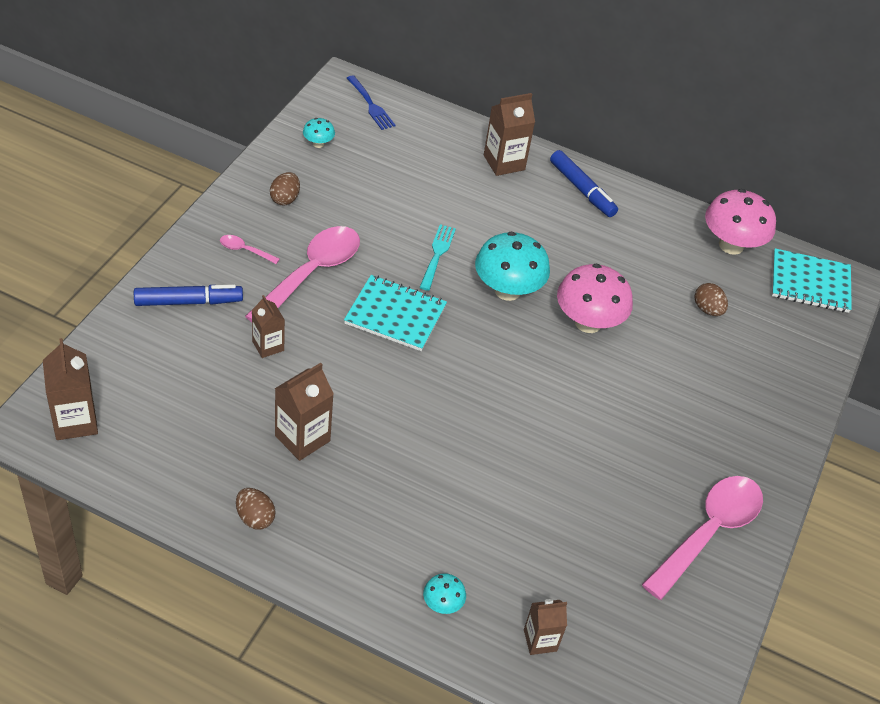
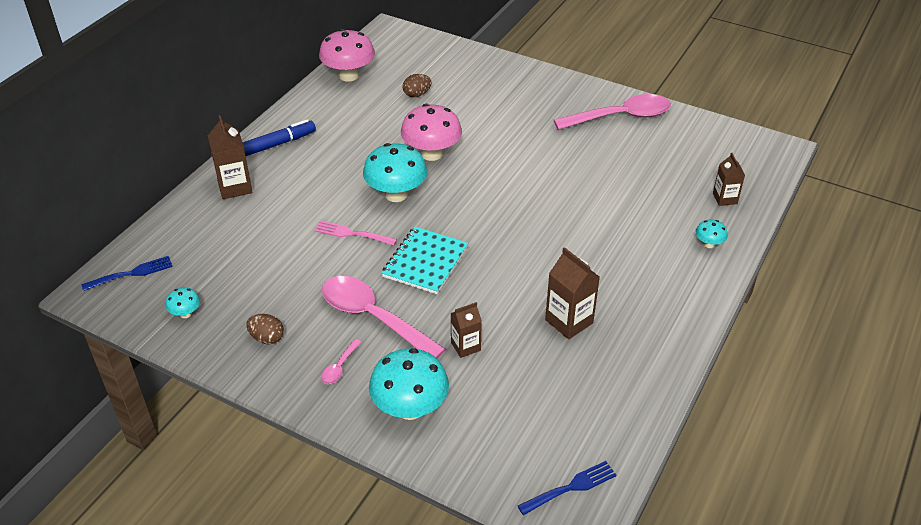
camera: 80 degrees left, 5 degrees down
(75, 421) = (570, 488): brown carton -> blue fork
(188, 302) = (410, 408): blue marker -> turquoise mushroom
(255, 518) = (655, 350): brown egg -> none
(437, 255) = (352, 234): turquoise fork -> pink fork
(708, 532) = (620, 117): pink spoon -> pink spoon turned 120 degrees clockwise
(810, 283) = (390, 46): turquoise notebook -> none

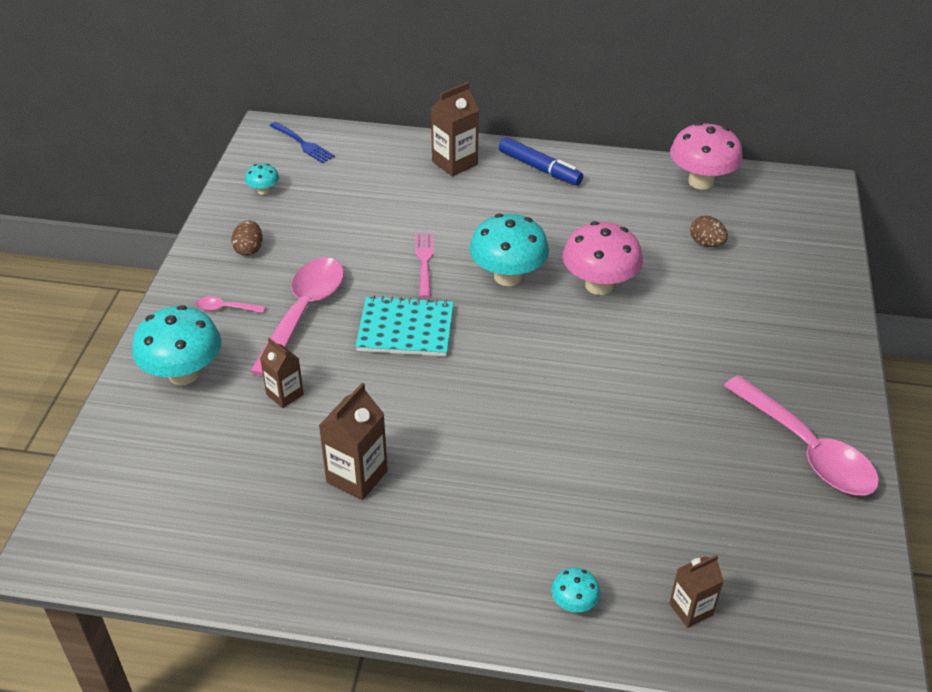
camera: 70 degrees right, 0 degrees up
(570, 488) = (100, 530): blue fork -> none

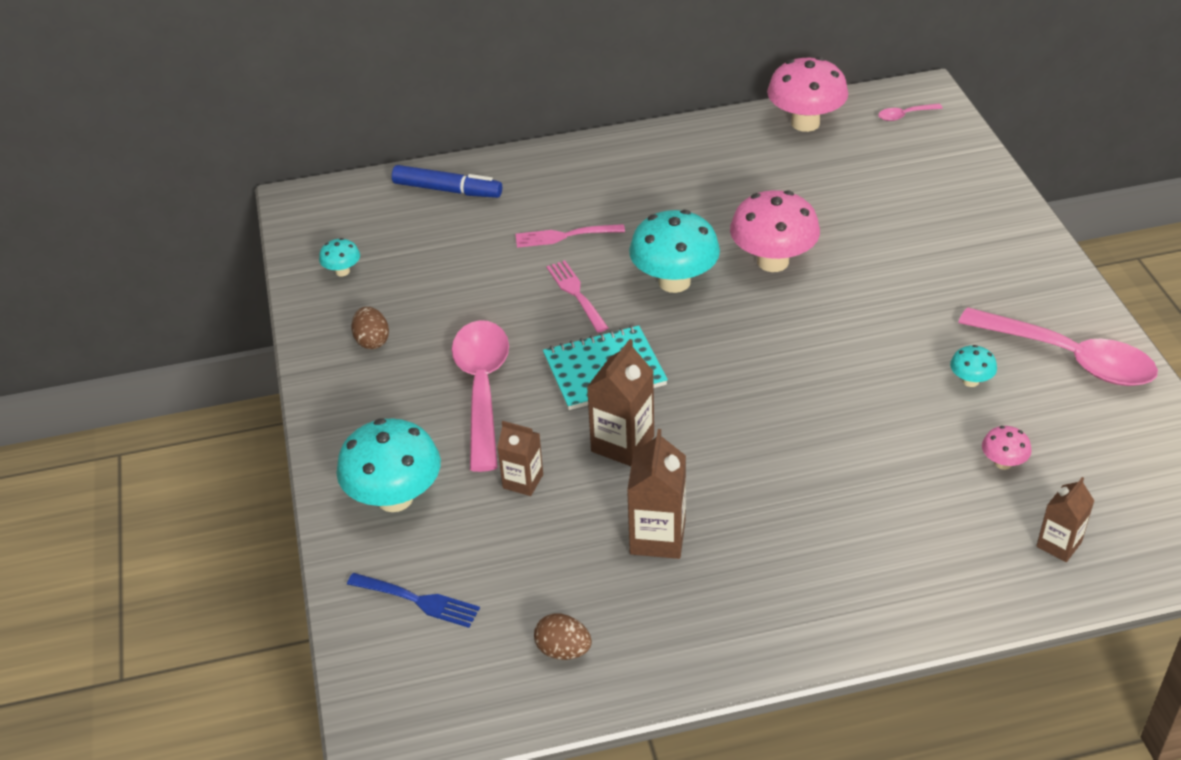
camera: 20 degrees left, 0 degrees up
(225, 308) = (391, 413): pink spoon -> pink spoon (905, 115)
(303, 144) = (350, 205): blue fork -> blue fork (417, 600)
(446, 214) = (565, 236): none -> pink fork
(454, 163) = (536, 178): brown carton -> brown carton (622, 444)
(539, 168) = (631, 157): blue marker -> blue marker (447, 190)
(574, 603) = (950, 580): turquoise mushroom -> turquoise mushroom (970, 381)
(687, 519) = (1003, 463): none -> pink mushroom
(706, 243) = (851, 186): brown egg -> brown egg (563, 650)

